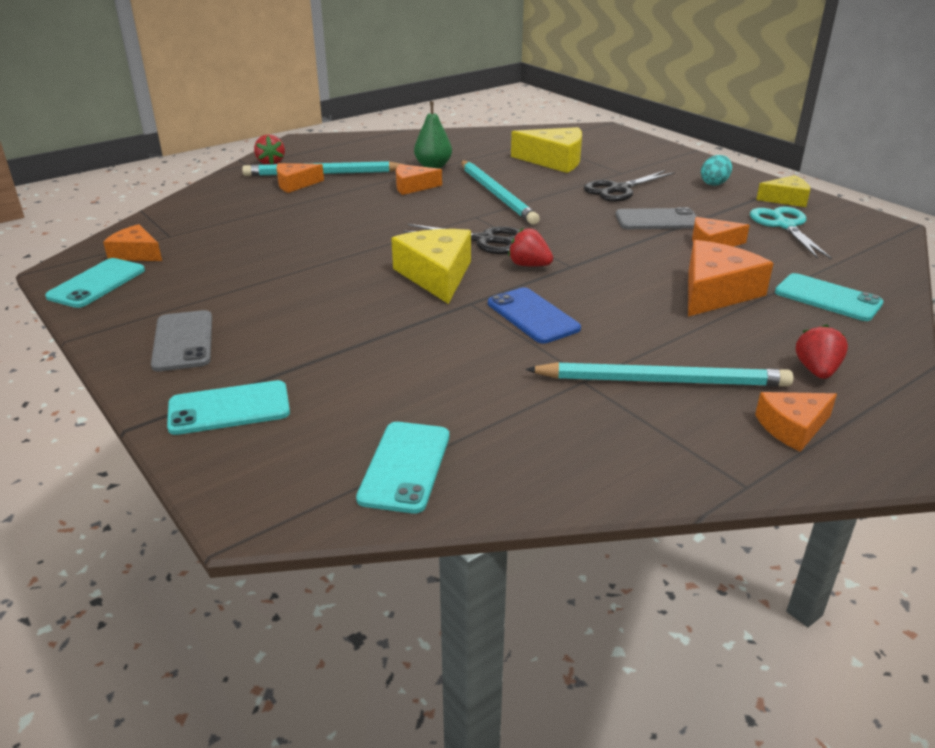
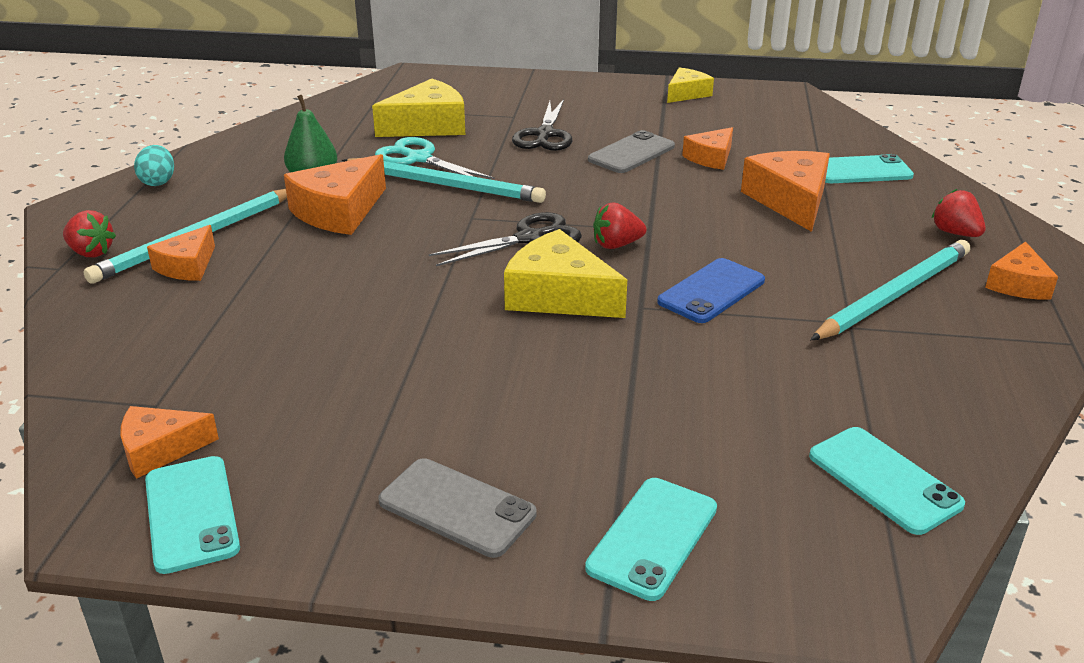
camera: 45 degrees left, 0 degrees up
(412, 186) = (339, 211): orange cheese -> orange cheese, size x1.65
(532, 316) = (711, 291): blue phone -> blue phone turned 60 degrees counterclockwise
(714, 183) = (609, 98): turquoise egg -> turquoise egg (158, 182)
(784, 225) = (728, 119): turquoise scissors -> turquoise scissors (419, 159)

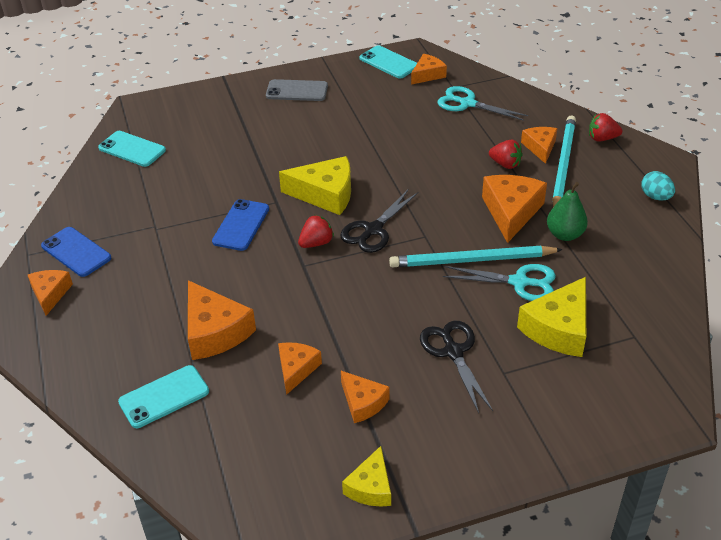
camera: 155 degrees right, 10 degrees up
(180, 364) = (467, 103): none -> turquoise scissors
(631, 153) = (365, 351): grey phone -> none
(653, 538) = (219, 103): turquoise phone -> none
(659, 128) = (362, 402): none -> orange cheese
(894, 294) = (130, 258): turquoise pencil -> none
(955, 233) = (87, 335): red strawberry -> red strawberry (505, 164)
(986, 324) = (76, 252): none -> blue phone

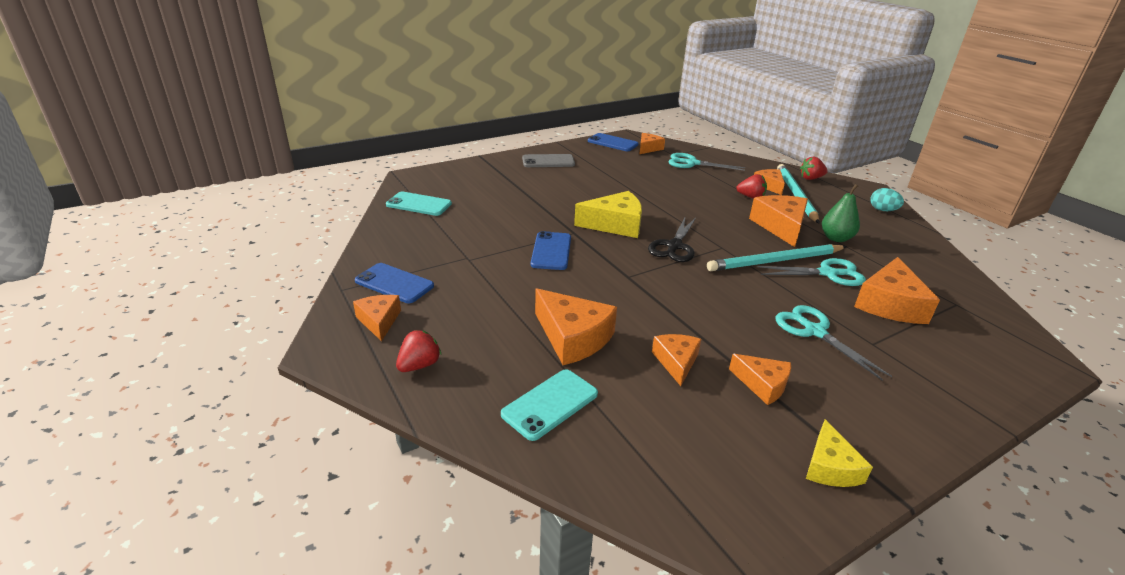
camera: 15 degrees left, 10 degrees down
(316, 243) = (629, 259): red strawberry -> red strawberry (419, 365)
(388, 62) = (612, 143): turquoise phone -> blue phone
(453, 352) = (814, 331): black scissors -> turquoise scissors
(558, 328) = (889, 304): yellow cheese -> orange cheese

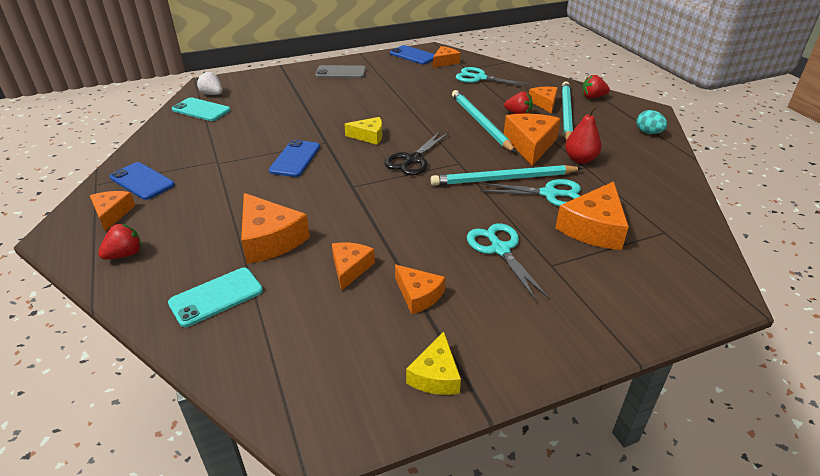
camera: 10 degrees right, 5 degrees up
(422, 187) = (212, 94): none -> white strawberry
(615, 225) = (369, 136): yellow cheese -> yellow cheese, size x0.61
(719, 206) = (480, 122): none -> turquoise pencil
(836, 238) = (580, 159): green pear -> red pear

